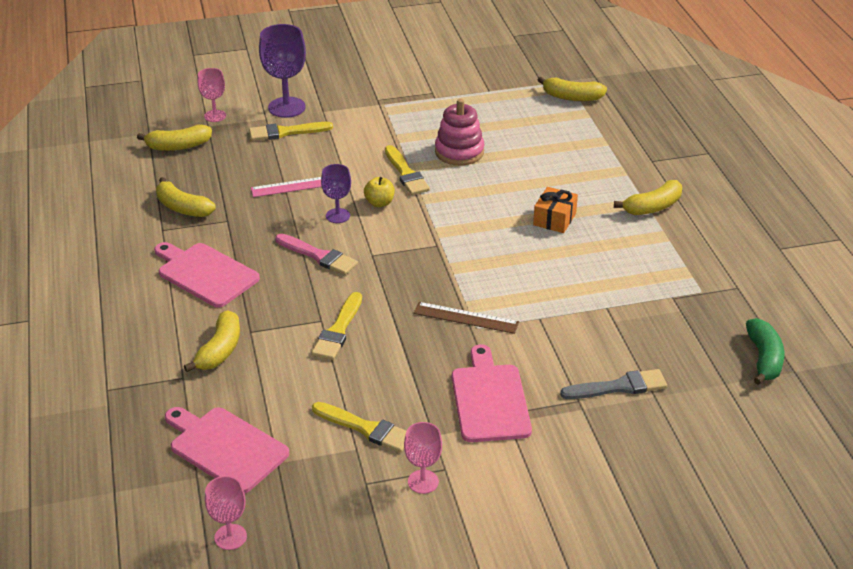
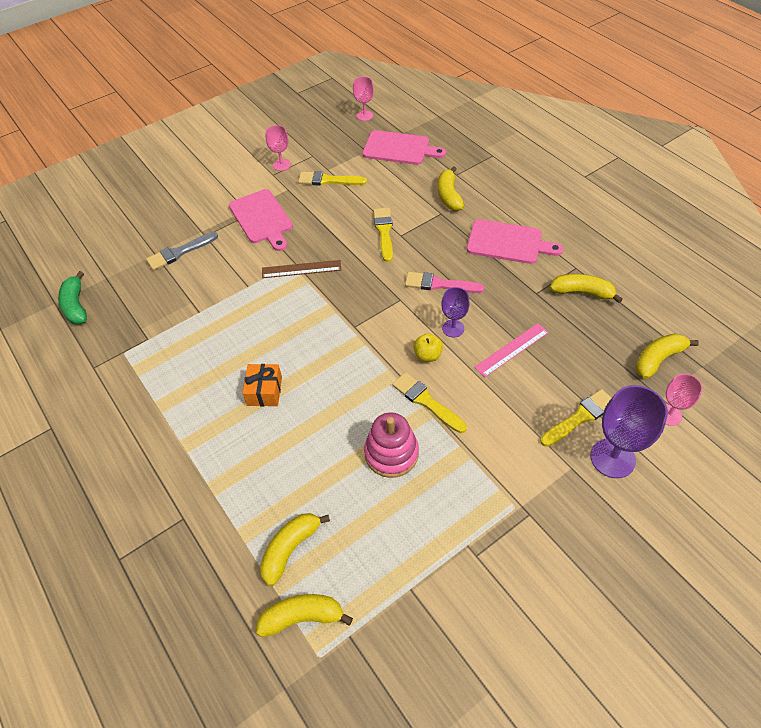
camera: 160 degrees right, 15 degrees up
(653, 207) = (174, 441): yellow banana -> yellow banana (290, 549)

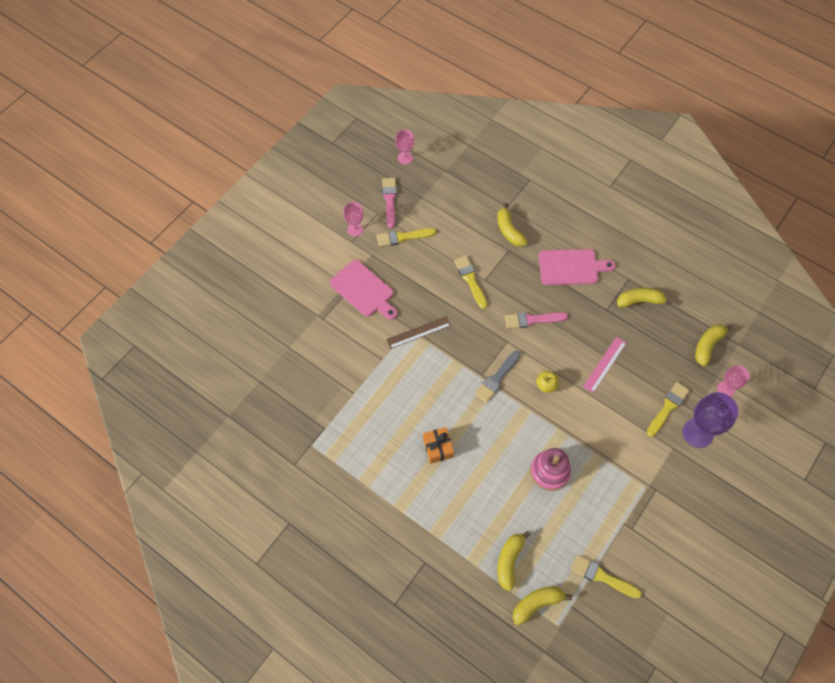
camera: 20 degrees left, 10 degrees up
(76, 306) = (249, 413): green banana -> none
(179, 252) = (309, 341): grey brush -> grey brush (497, 378)
(331, 147) = (389, 200): none -> pink brush
(399, 148) = (449, 189): pink cutting board -> none
(426, 401) = (559, 424): yellow brush -> yellow brush (602, 576)
(453, 328) = (556, 357): purple goblet -> none

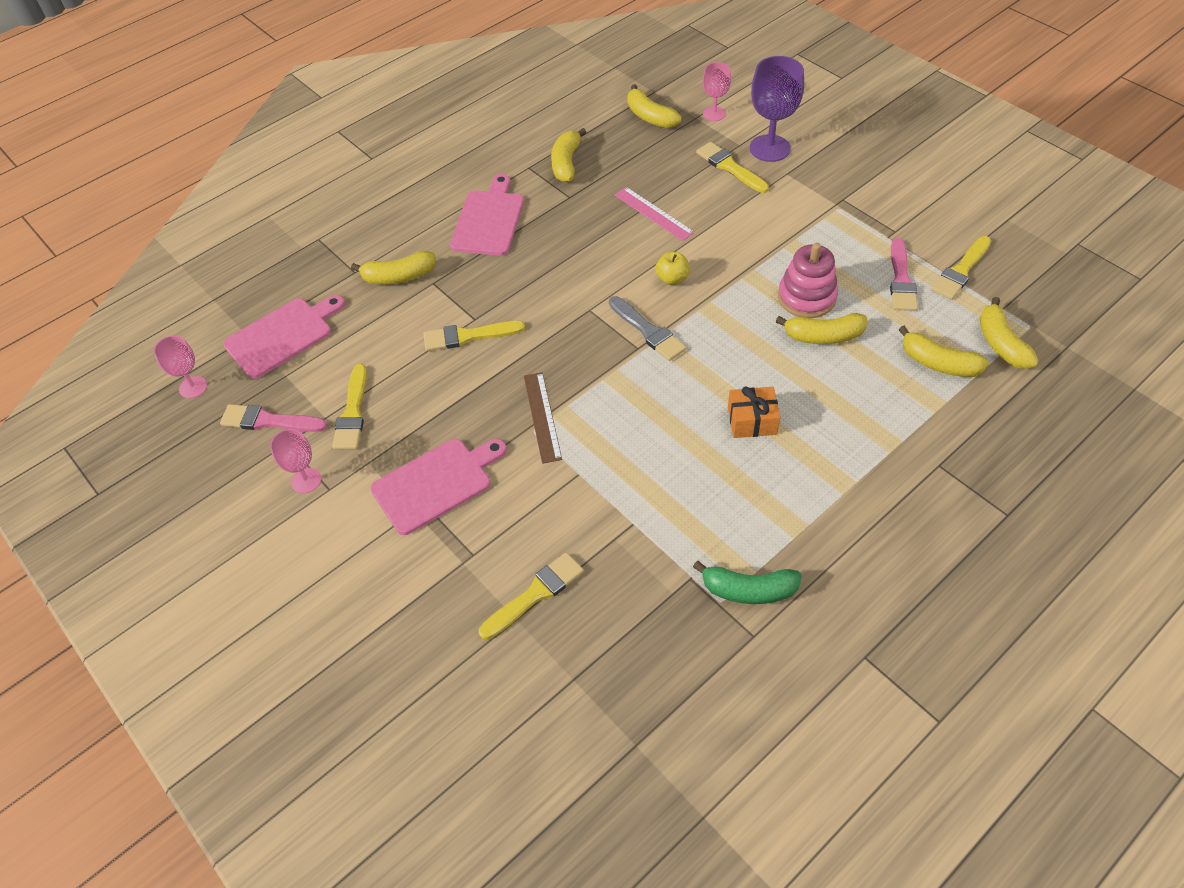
camera: 75 degrees left, 10 degrees down
(304, 353) = (535, 594): none -> yellow brush
(321, 459) = (748, 590): none -> green banana
(450, 186) = (282, 335): none -> pink cutting board
(517, 485) = (823, 336): none -> yellow banana
(532, 320) = (561, 276): pink brush -> pink brush (901, 280)

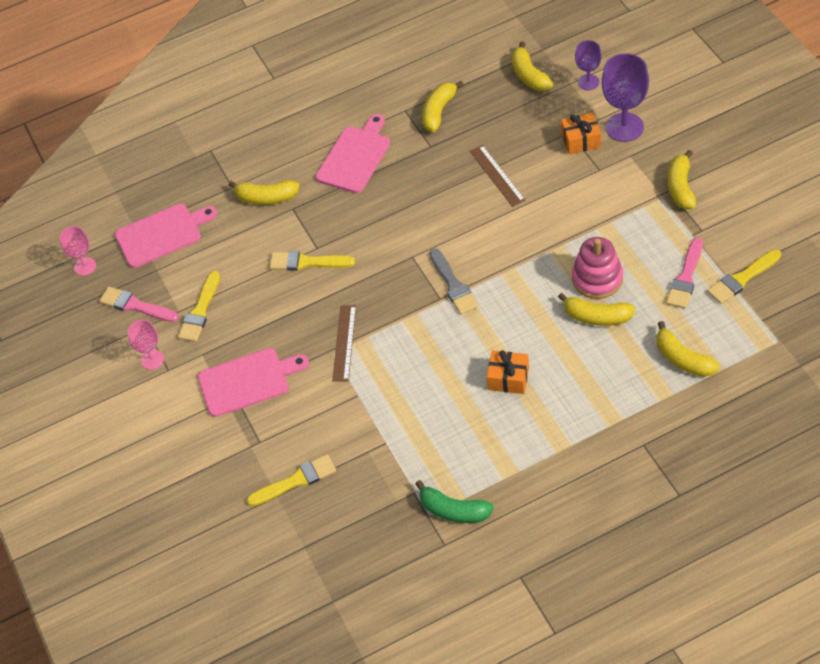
camera: 20 degrees right, 0 degrees up
(653, 213) = (497, 175): pink ruler -> brown ruler
(672, 278) = (490, 241): yellow apple -> none
(714, 114) = (588, 82): pink goblet -> purple goblet
(729, 167) = (581, 140): yellow brush -> orange gift
(1001, 343) = (744, 352): yellow banana -> yellow banana (680, 187)

